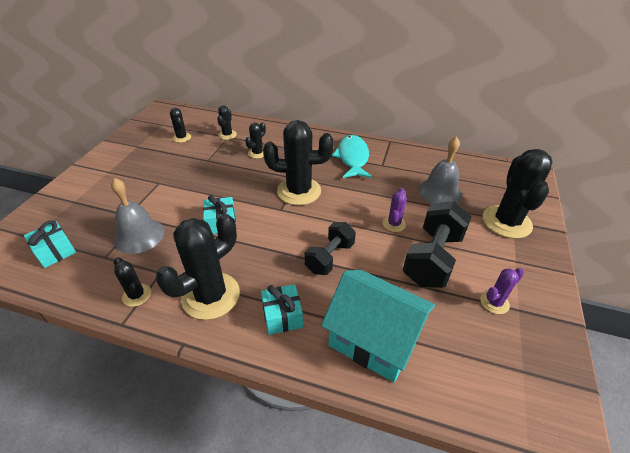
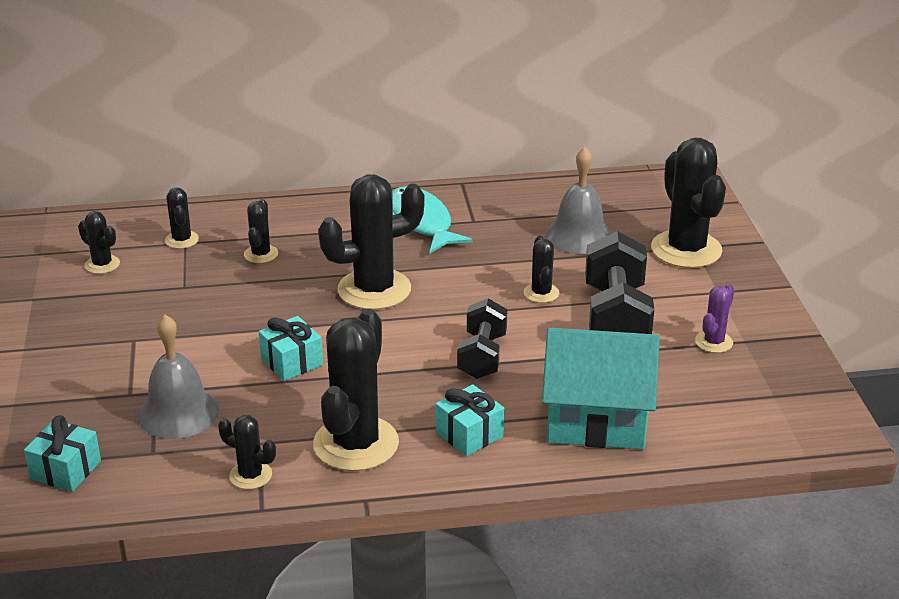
camera: 25 degrees left, 10 degrees down
(394, 224) = (541, 293): purple cactus -> black cactus

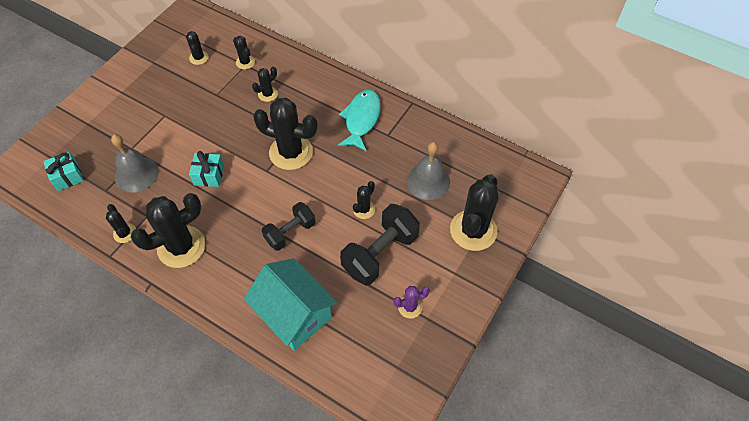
camera: 40 degrees right, 25 degrees up
(182, 240) = (245, 62): black cactus -> black cactus turned 60 degrees counterclockwise
(469, 434) = (231, 278): turquoise gift -> none

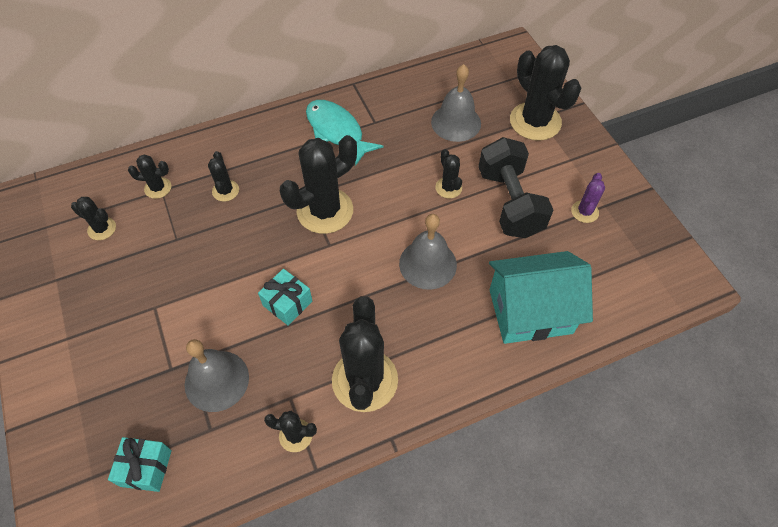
camera: 55 degrees left, 0 degrees up
(290, 232) = (427, 264): black dumbbell -> grey bell

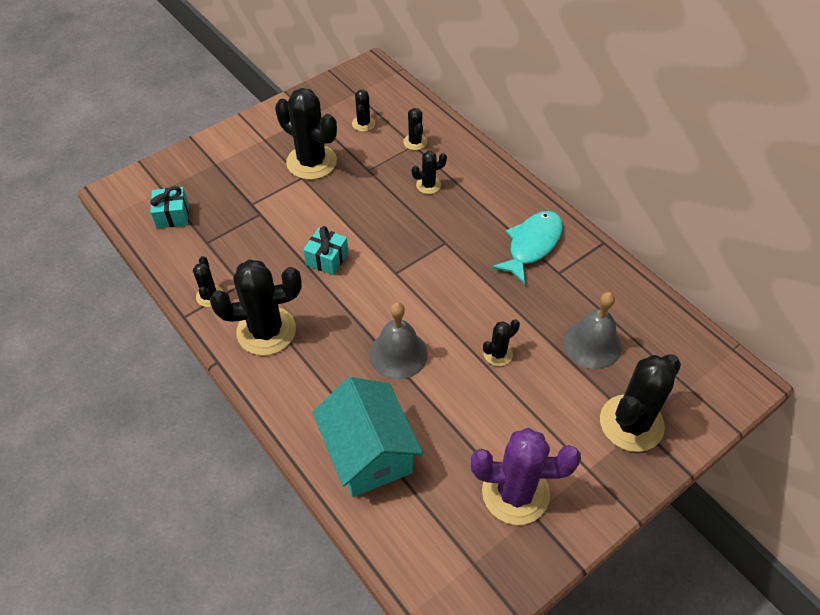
camera: 75 degrees right, 5 degrees down
(216, 380) = (247, 234): grey bell -> none
(325, 211) = (432, 260): black cactus -> black cactus (311, 162)
(509, 202) = (500, 414): black dumbbell -> none
(584, 212) = (515, 493): purple cactus -> purple cactus, size x2.06

